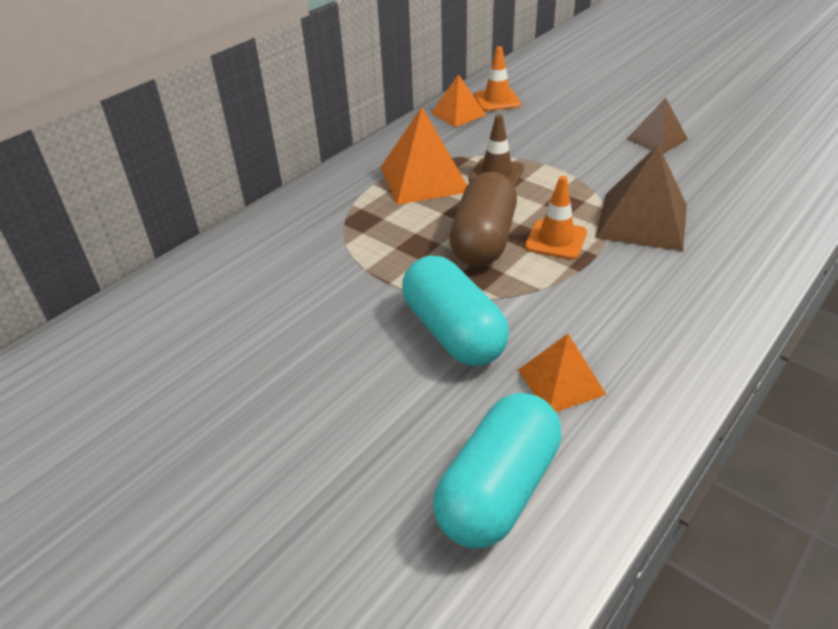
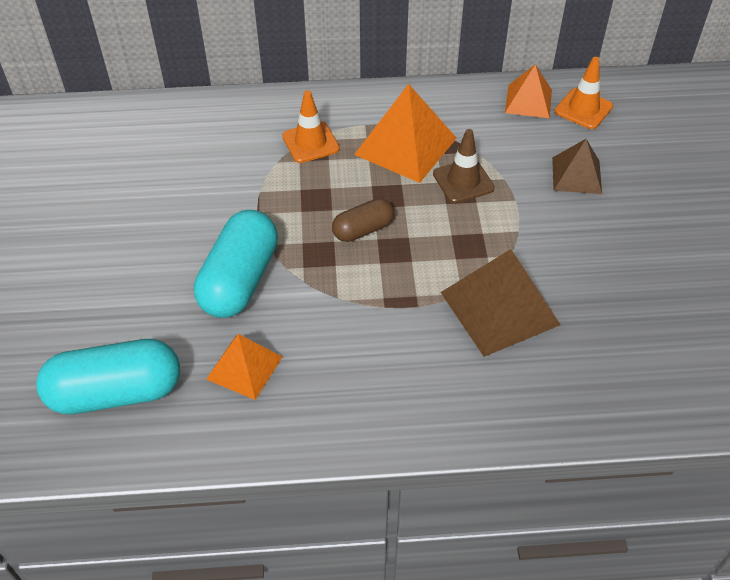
camera: 45 degrees right, 10 degrees up
(483, 240) = (363, 230): brown capsule -> brown capsule, size x0.56
(556, 240) = (410, 270): orange traffic cone -> orange traffic cone (310, 142)
(657, 139) = (653, 248): brown pyramid -> brown pyramid (576, 175)

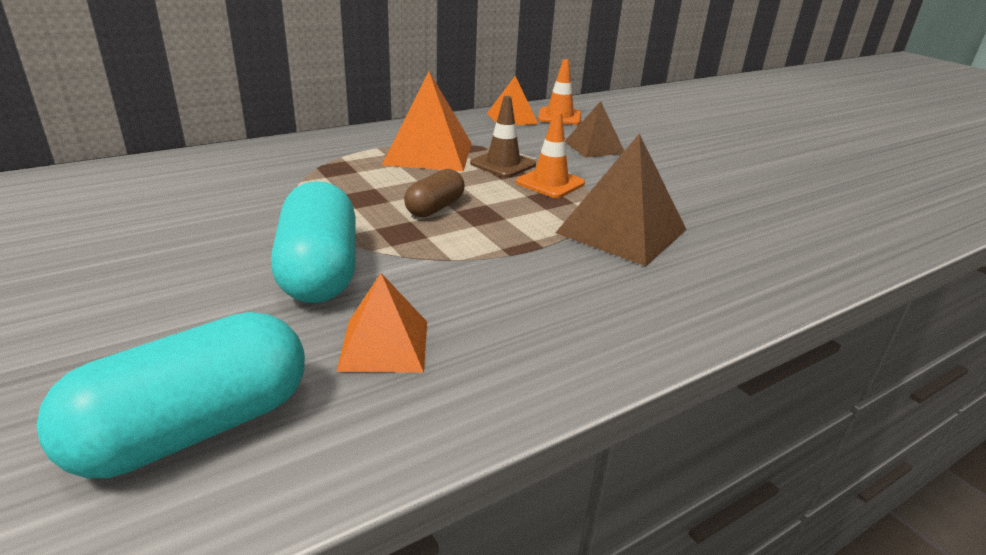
camera: 30 degrees left, 20 degrees down
(310, 142) = (329, 164): orange traffic cone -> orange traffic cone (550, 183)

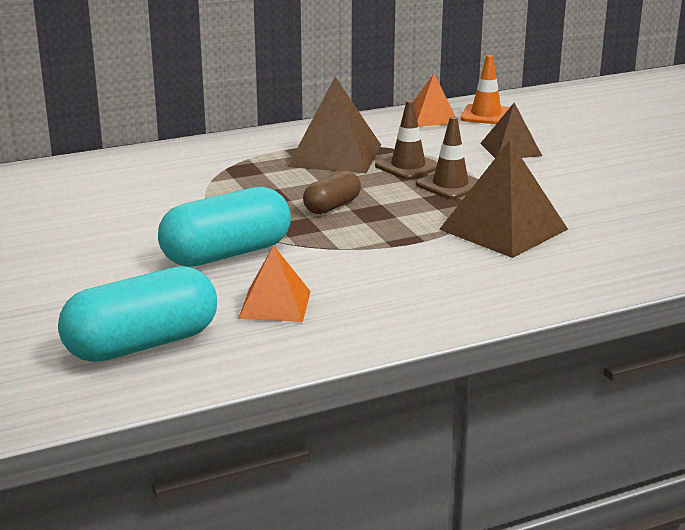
camera: 10 degrees right, 5 degrees down
(319, 271) = (226, 254): turquoise capsule -> turquoise capsule turned 60 degrees clockwise
(428, 153) = (335, 155): orange pyramid -> brown pyramid
(550, 183) = (450, 185): orange traffic cone -> brown traffic cone

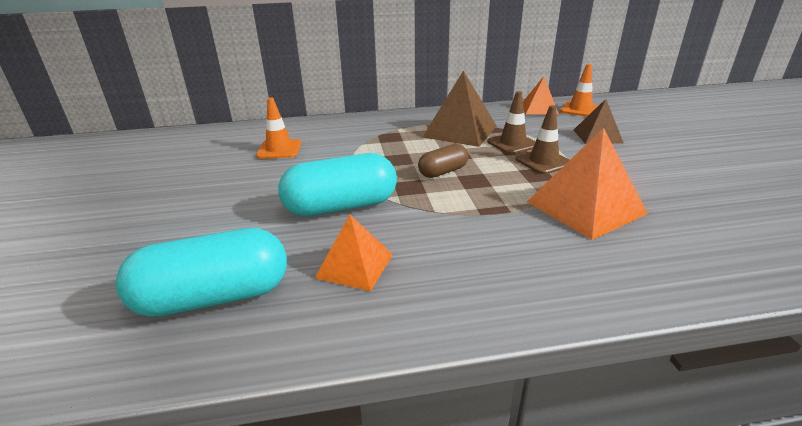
camera: 15 degrees right, 5 degrees up
(98, 197) = (279, 149): none -> orange traffic cone
(503, 229) = (585, 207): brown pyramid -> orange pyramid

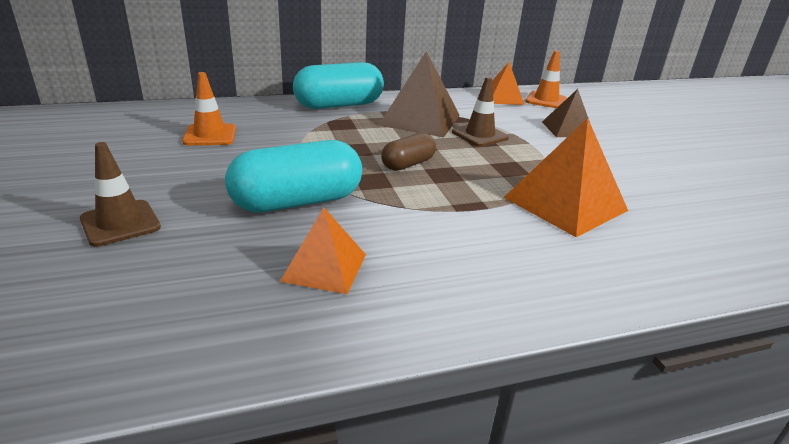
camera: 10 degrees left, 0 degrees up
(214, 297) = (161, 305): turquoise capsule -> turquoise capsule (339, 105)
(543, 162) = (515, 155): brown traffic cone -> brown traffic cone (120, 223)

